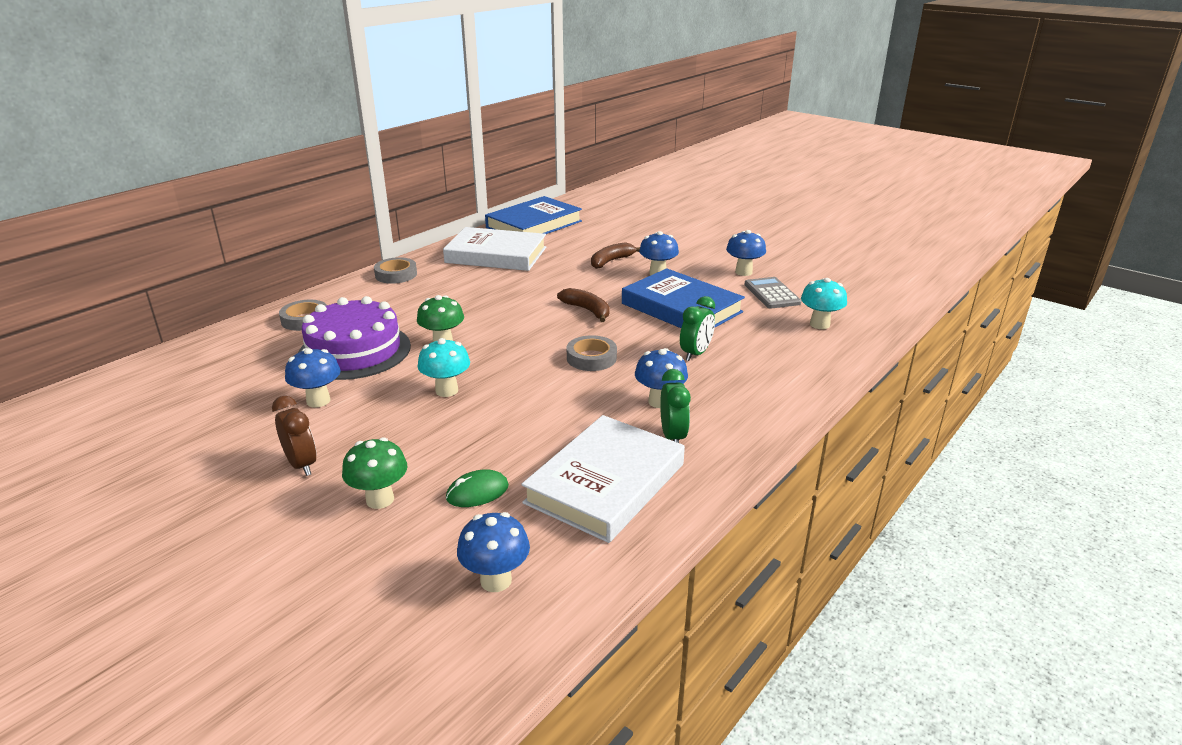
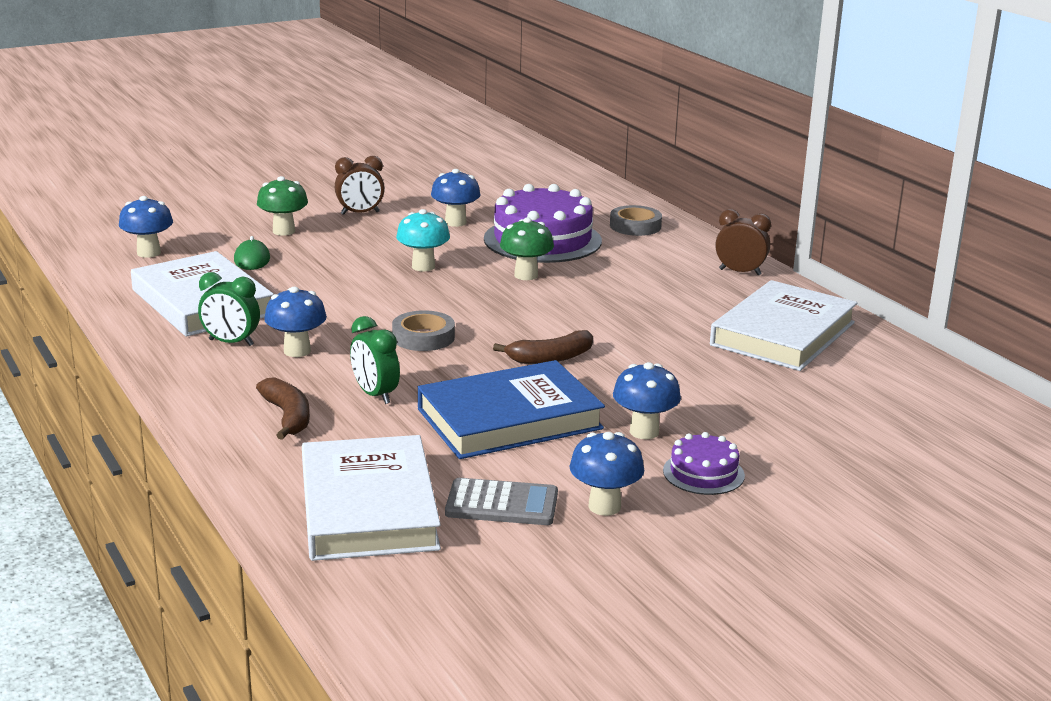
camera: 110 degrees right, 5 degrees down
(396, 275) = (740, 272): grey tape -> brown clock
(534, 224) = (915, 379): blue book -> none
(611, 261) = (715, 407): brown banana -> brown banana (288, 417)
(685, 257) = (703, 473): none -> purple cake
(819, 324) = (368, 507): turquoise mushroom -> white book

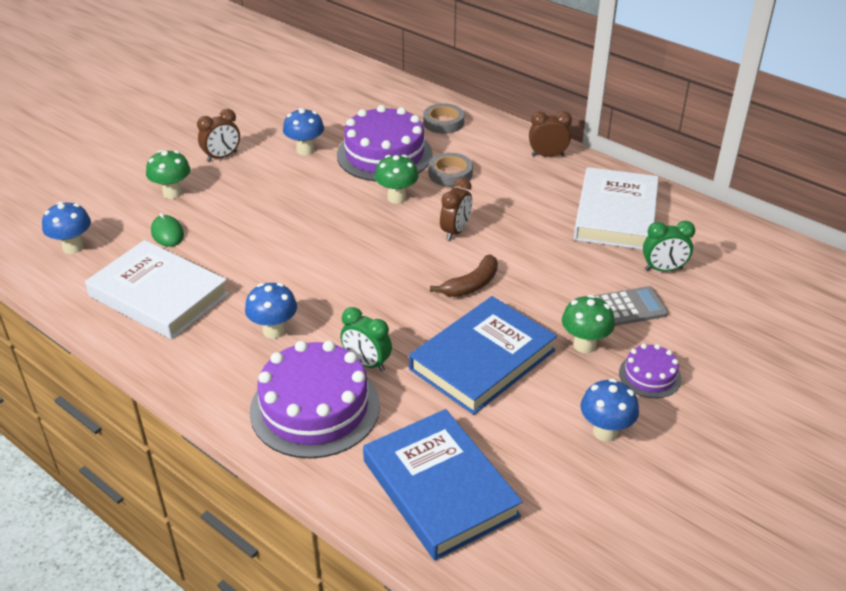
camera: 20 degrees left, 15 degrees up
(231, 342) = (214, 336): green clock -> green clock (663, 269)
(288, 417) = (315, 408): brown banana -> purple cake
(368, 507) = (440, 488): white book -> blue book
(423, 266) = (312, 207): turquoise mushroom -> none
(423, 337) = (362, 288): grey tape -> grey tape (450, 174)
(502, 504) = (533, 452): grey calculator -> grey calculator (626, 308)
(570, 313) = (455, 231): none -> brown clock
(644, 432) = (584, 345): blue mushroom -> green mushroom

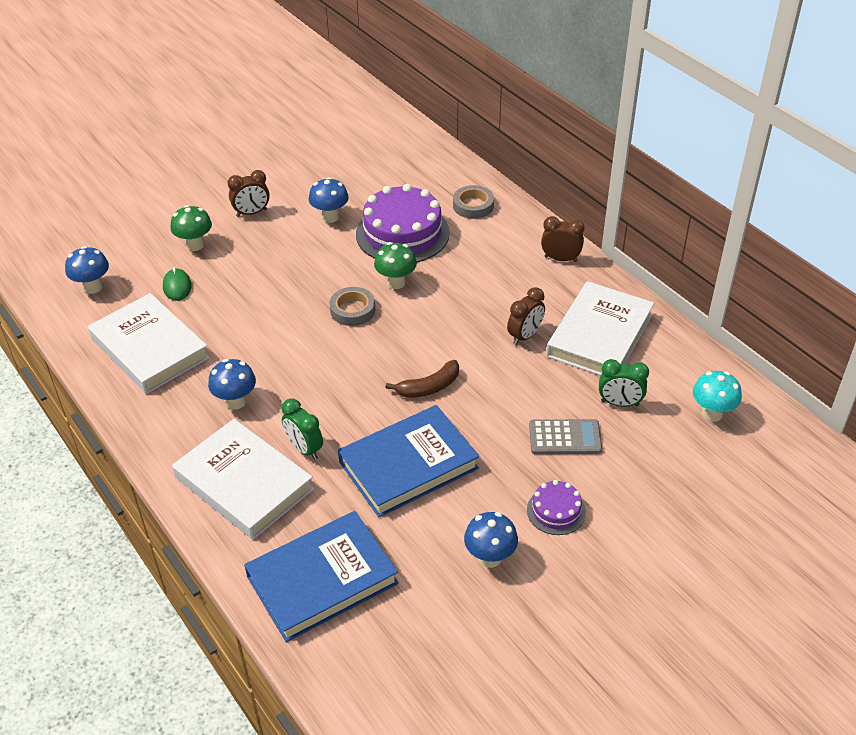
camera: 15 degrees right, 5 degrees up
(315, 408) = (244, 483): purple cake -> white book
(440, 488) = (322, 580): blue book -> blue book turned 75 degrees clockwise
(450, 174) = (457, 264): grey tape -> grey tape (352, 310)
(455, 231) = (437, 328): brown clock -> brown clock (525, 336)
(584, 345) = (508, 468): green mushroom -> none
(752, 264) = (712, 414): none -> turquoise mushroom

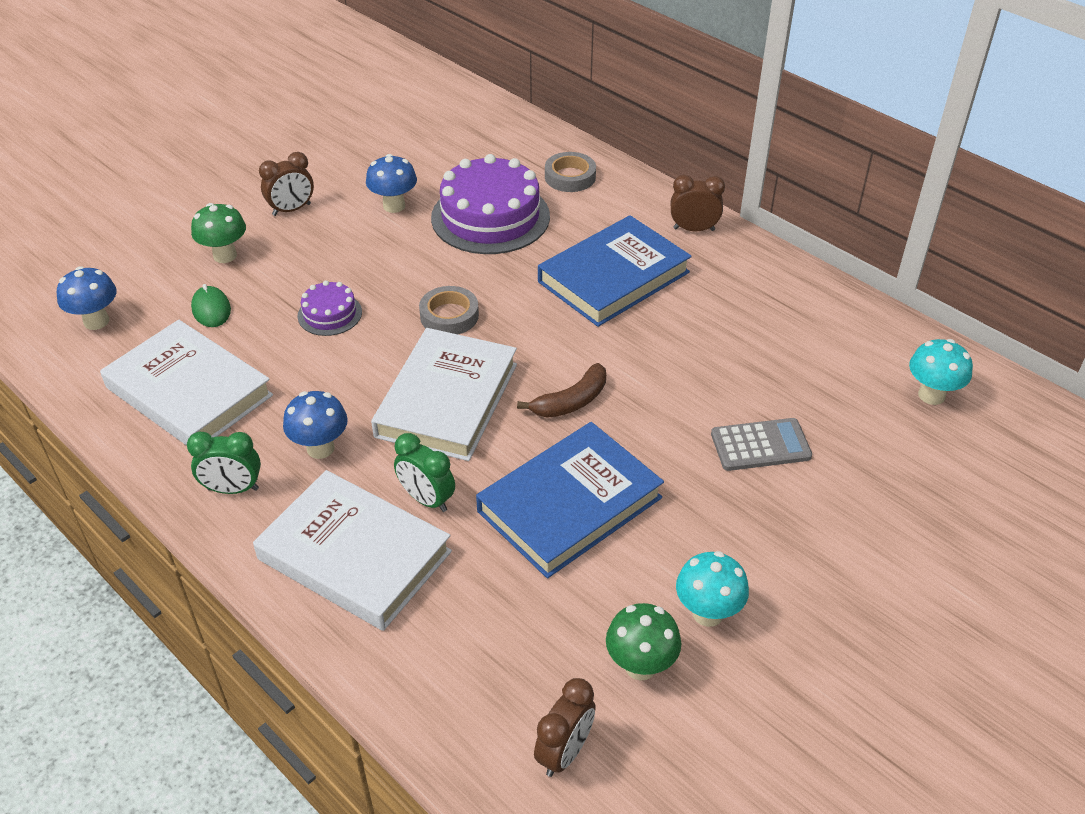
camera: 10 degrees left, 0 degrees up
(322, 580) = (491, 674): blue book -> blue book (614, 277)
(396, 283) = (497, 277): green mushroom -> green mushroom (640, 666)
(490, 557) = (707, 613): blue mushroom -> turquoise mushroom
(525, 336) = (675, 325): brown clock -> brown clock (564, 752)
(556, 511) = (775, 540): purple cake -> purple cake (329, 314)
(600, 335) = (767, 315): white book -> white book (447, 400)
(619, 403) = (816, 395): green clock -> green clock (233, 489)

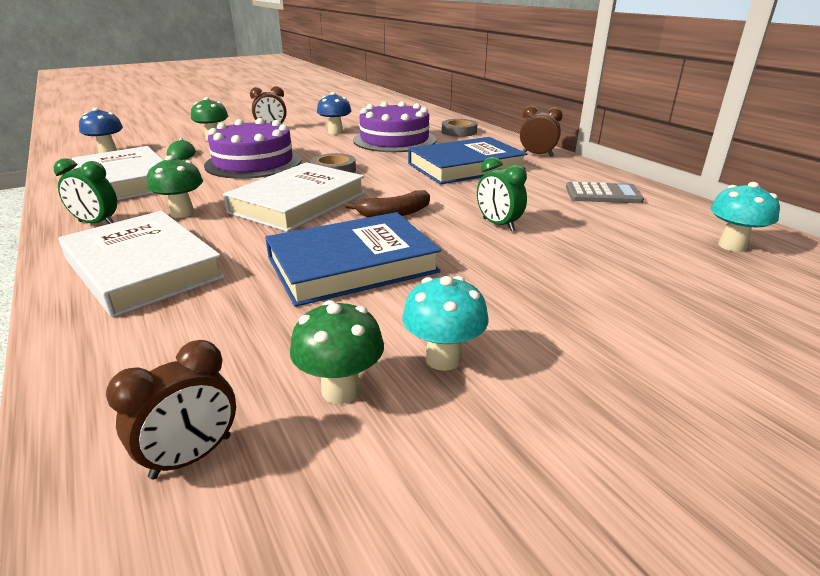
camera: 15 degrees right, 15 degrees down
(320, 448) = (182, 213): blue mushroom -> green mushroom
(329, 314) = (253, 162): purple cake -> purple cake, size x2.04
(427, 499) = (234, 246): green clock -> green clock (498, 225)
(760, 445) = (551, 254): grey calculator -> grey calculator (603, 194)

